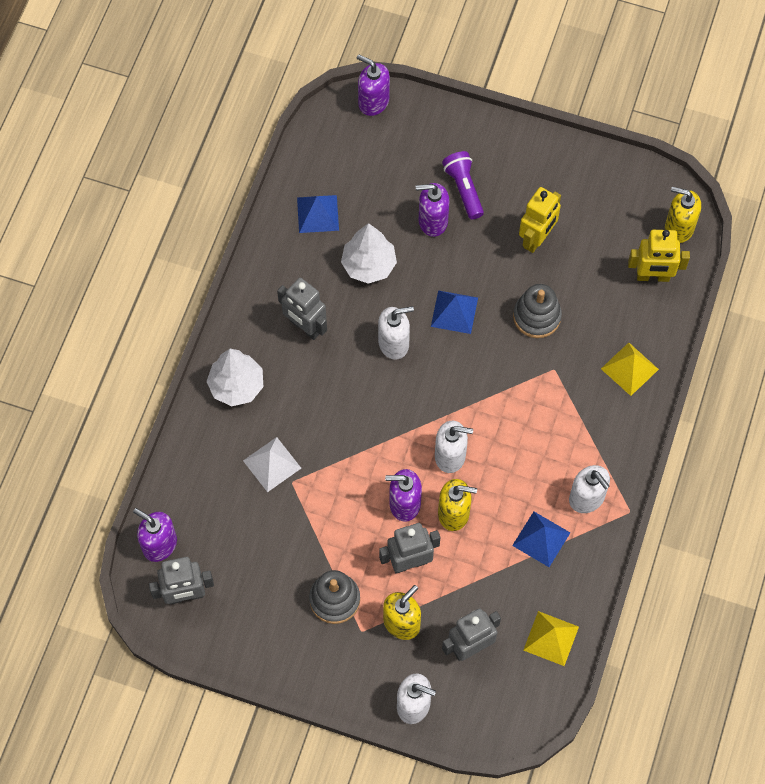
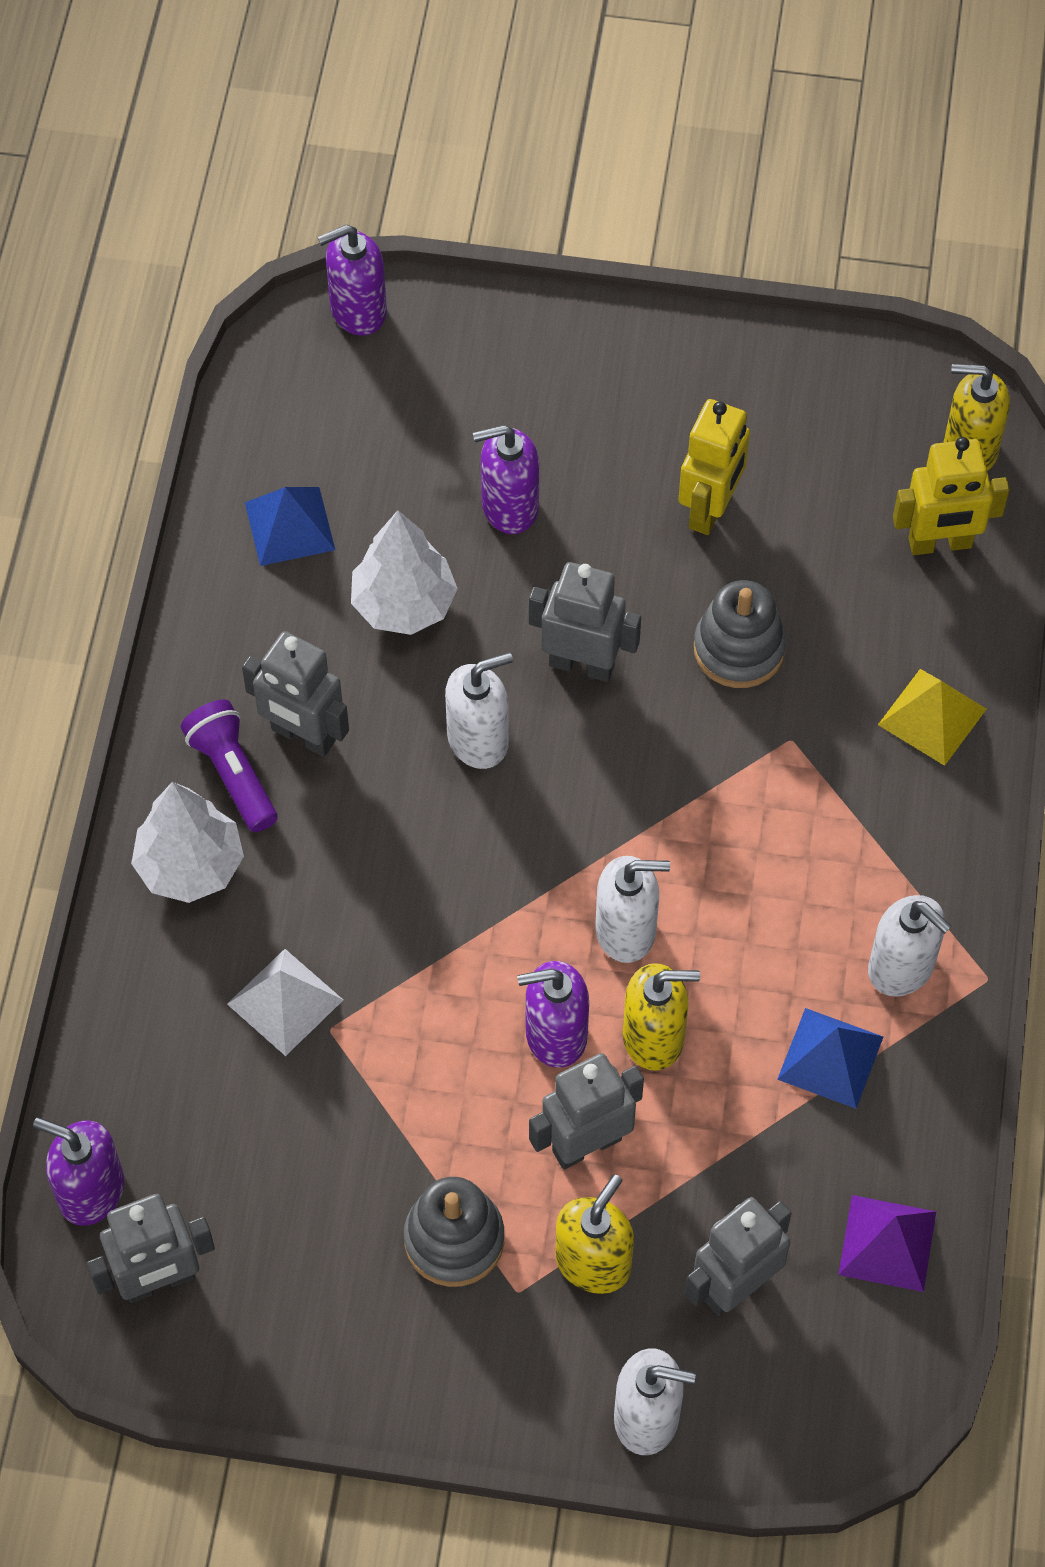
camera: 10 degrees left, 5 degrees down
(373, 102) = (357, 311): purple soap dispenser -> purple soap dispenser turned 45 degrees counterclockwise
(454, 312) = (582, 664): blue pyramid -> grey robot
(464, 189) = (557, 441): purple flashlight -> purple flashlight (233, 774)
(551, 638) = (887, 1242): yellow pyramid -> purple pyramid

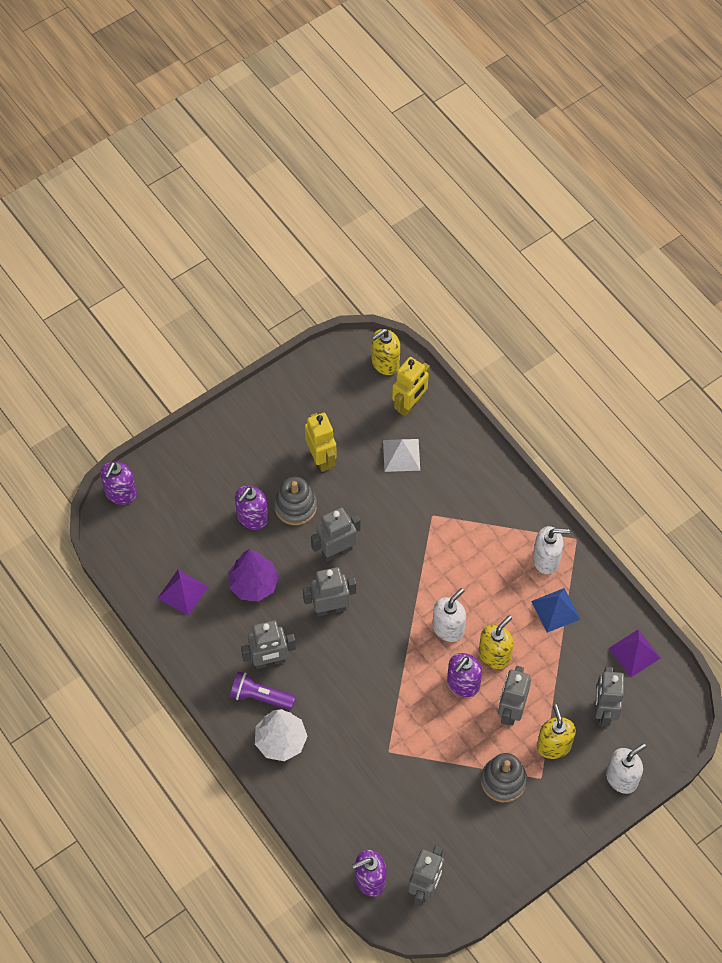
camera: 45 degrees left, 0 degrees up
(285, 1001) = (364, 756): white pyramid -> white pyramid (401, 455)
(289, 526) = (183, 592): blue pyramid -> purple pyramid
(404, 604) = (253, 584): white tree -> purple tree
(478, 739) = (330, 608): white soap dispenser -> grey robot
(739, 649) = (383, 499): grey stacking toy -> grey stacking toy (295, 506)
(932, 716) = (468, 467): yellow pyramid -> none

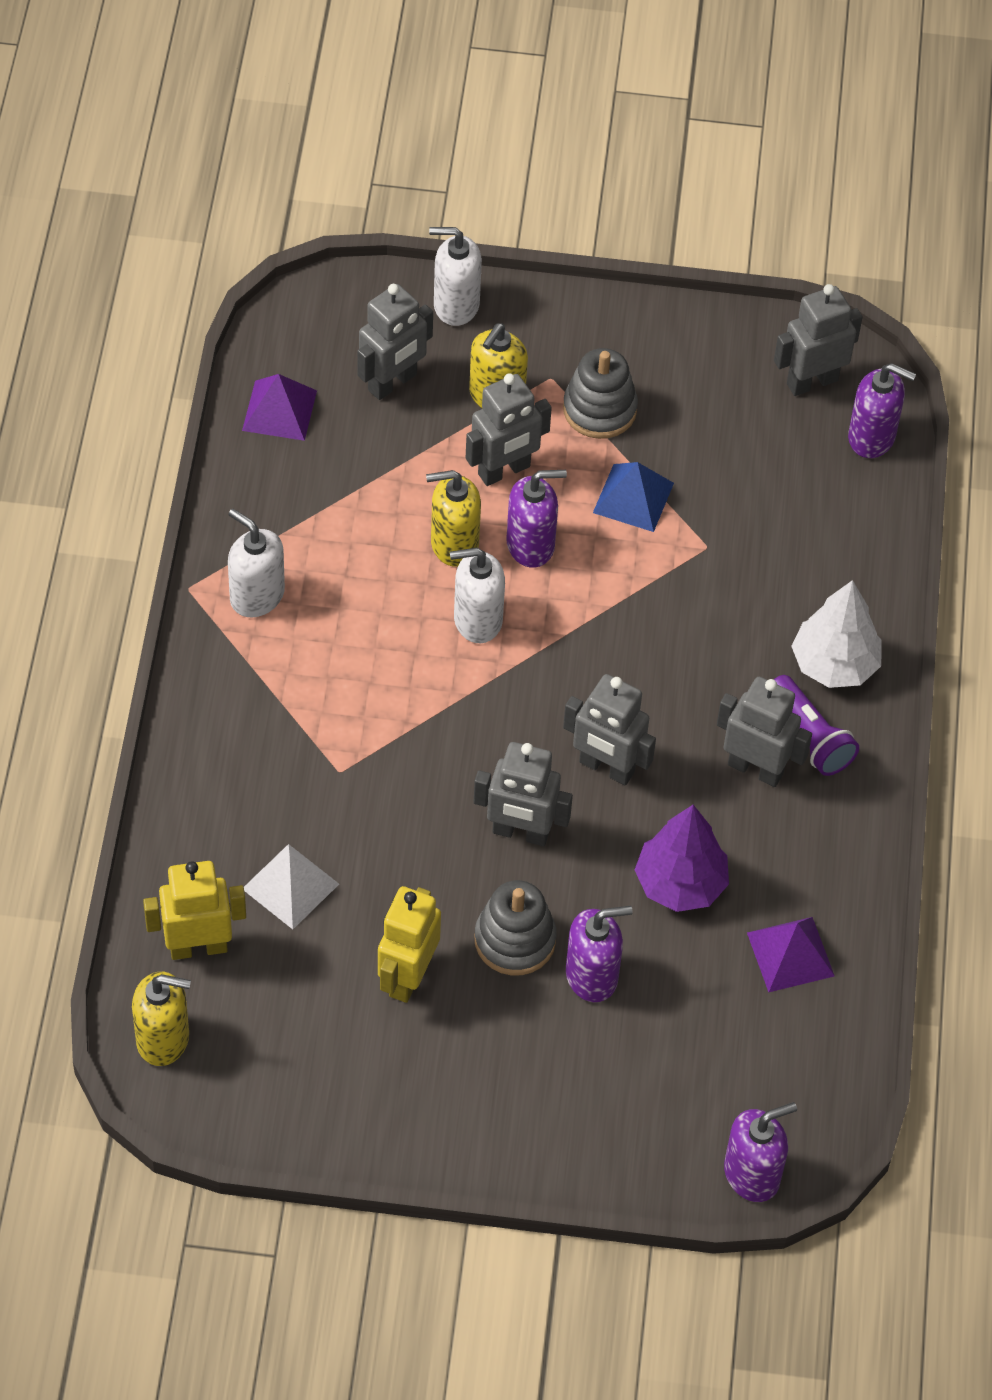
camera: 140 degrees left, 5 degrees down
(555, 610) = (316, 531): blue pyramid -> blue pyramid (633, 497)

